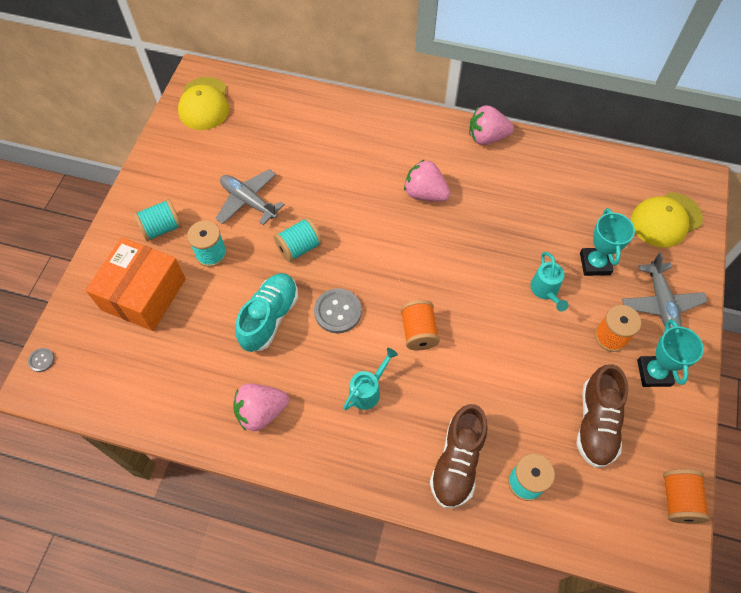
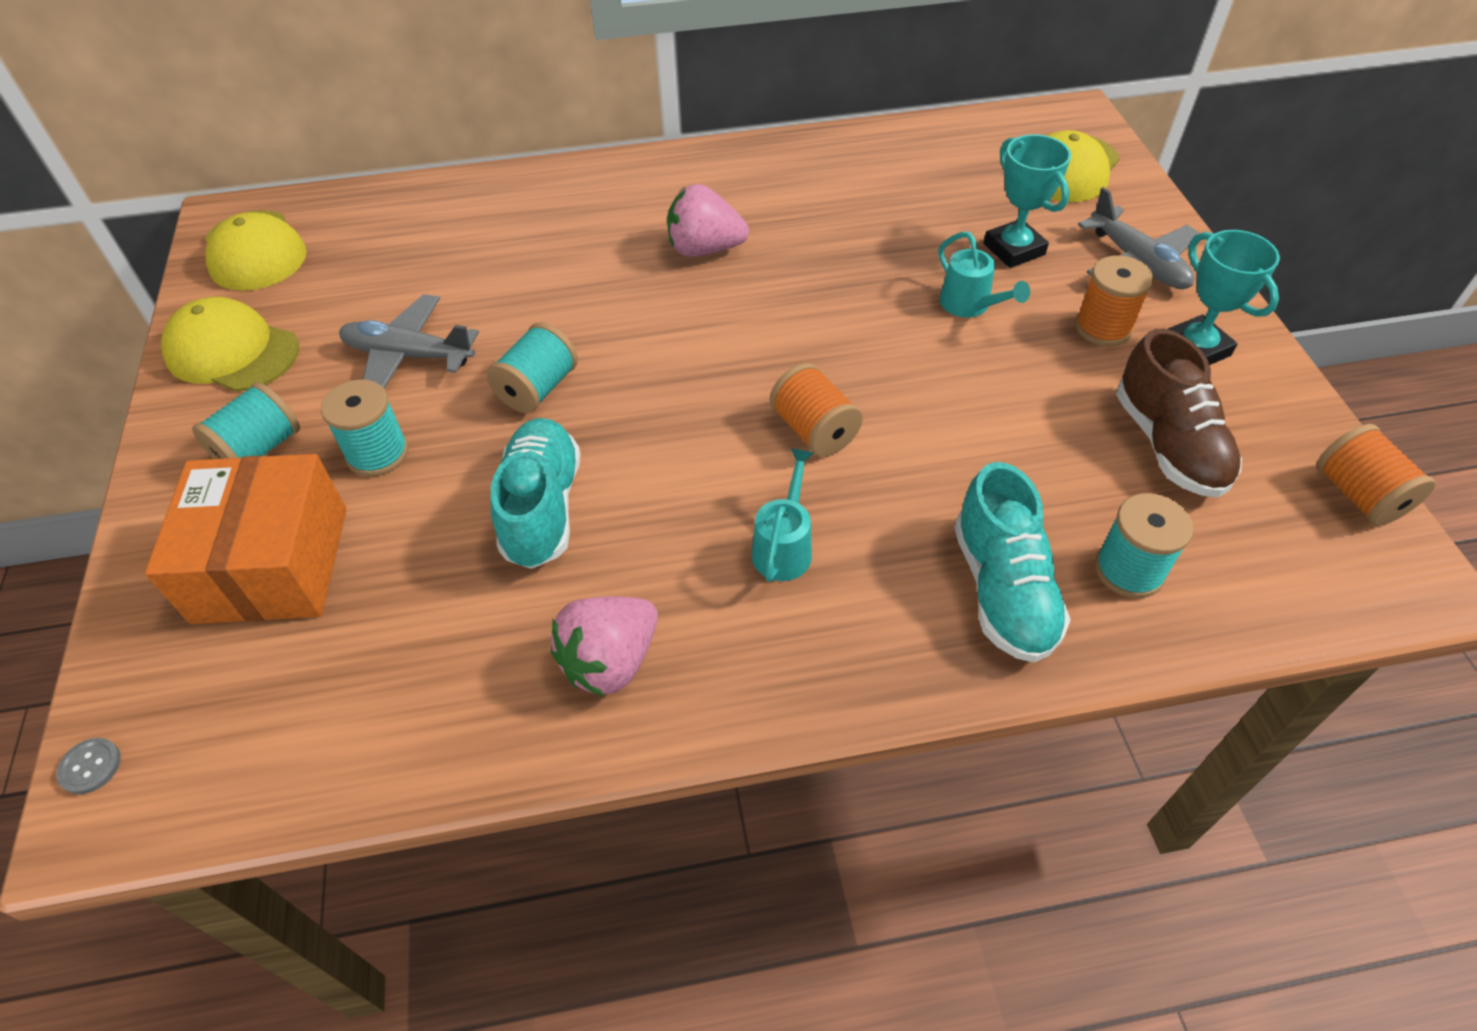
camera: 25 degrees left, 10 degrees down
(171, 165) = (232, 351): none -> yellow cap
(337, 311) = (660, 453): grey button -> none
(457, 462) = (1003, 590): brown shoe -> turquoise shoe
(487, 137) = (753, 155): pink strawberry -> none

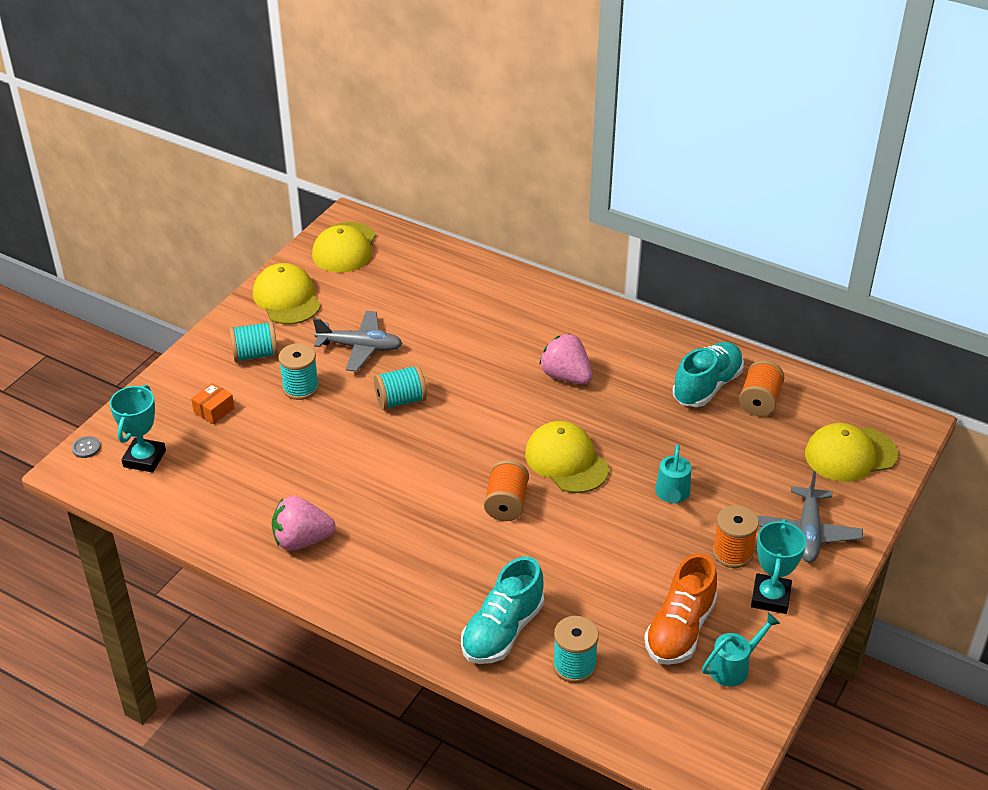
camera: 40 degrees right, 10 degrees down
(271, 564) = (214, 410): orange box -> orange box, size x0.40
(408, 355) = (360, 347): grey plane -> grey plane turned 135 degrees clockwise
(542, 508) = (343, 458): turquoise shoe -> turquoise shoe (707, 386)
(784, 547) = (427, 545): turquoise watering can -> turquoise watering can (734, 667)
(819, 338) = (566, 461): none -> yellow cap
(1014, 249) = (743, 480): turquoise trophy -> turquoise trophy (144, 459)
(1168, 444) = (680, 630): brown shoe -> orange shoe
(1358, 495) = (748, 720): orange spool -> orange spool (759, 401)

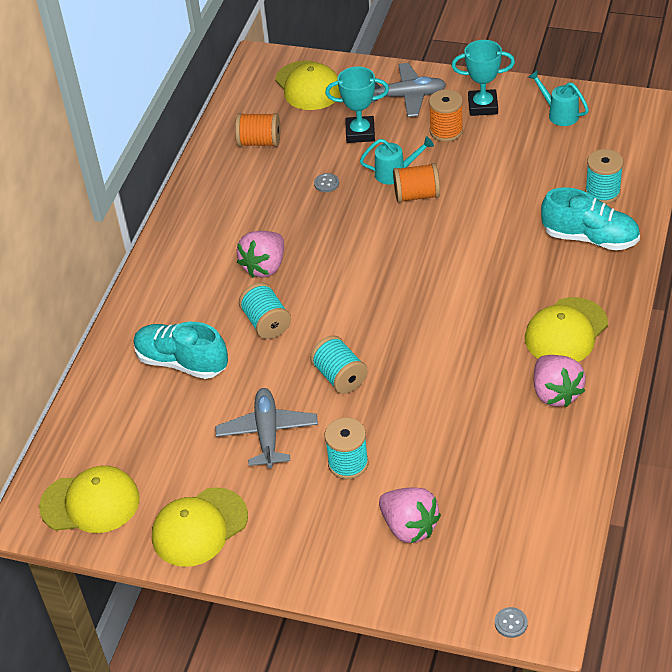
camera: 100 degrees left, 5 degrees up
(144, 459) = (504, 561): turquoise trophy -> turquoise trophy (360, 133)
(214, 410) = (409, 527): orange box -> pink strawberry
(255, 355) = (307, 522): turquoise spool -> turquoise spool (266, 323)
(506, 504) = (449, 268): orange spool -> orange spool (416, 195)
(566, 461) = (379, 242): yellow cap -> yellow cap (566, 331)
(674, 439) = (326, 183): none -> grey button
(680, 630) = (538, 145): orange shoe -> none
(707, 386) = (250, 175): turquoise shoe -> turquoise shoe (181, 362)

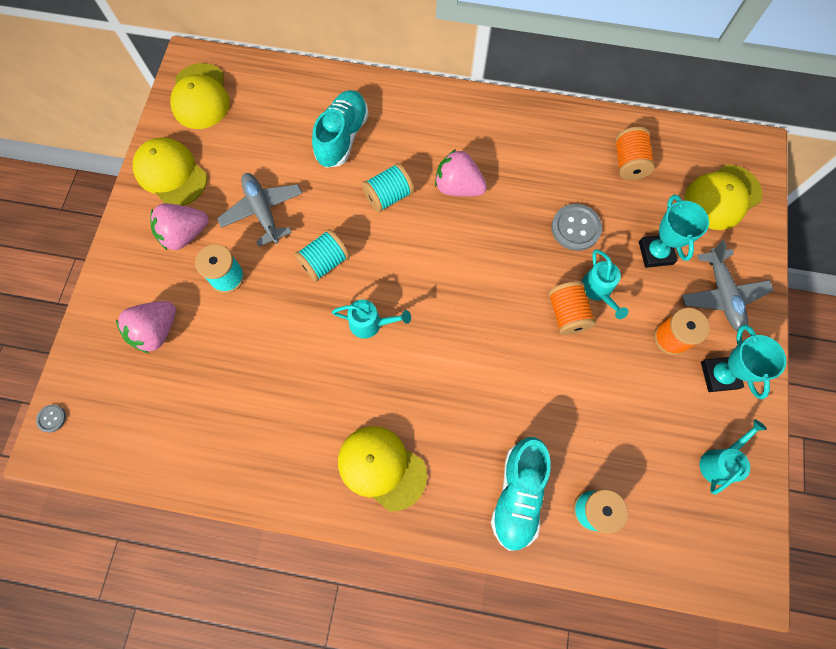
camera: 80 degrees right, 25 degrees up
(267, 433) = (263, 211): grey plane -> grey plane turned 105 degrees counterclockwise
(326, 183) = (575, 228): grey button -> grey button, size x1.97
(415, 339) = (370, 323): none -> turquoise watering can
(555, 393) = (301, 457): pink strawberry -> pink strawberry (185, 234)

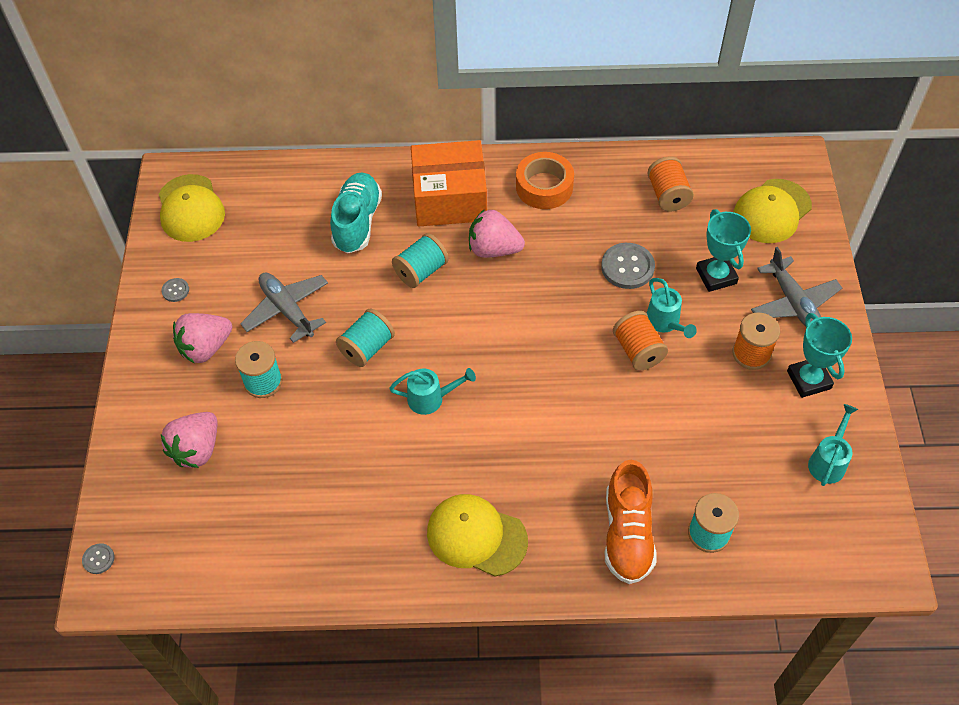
camera: 10 degrees left, 15 degrees down
(171, 174) = (175, 290): yellow cap -> grey button
(429, 129) = (450, 198): none -> orange box
(517, 133) = (544, 187): none -> orange tape
(517, 495) = (627, 534): turquoise shoe -> orange shoe

